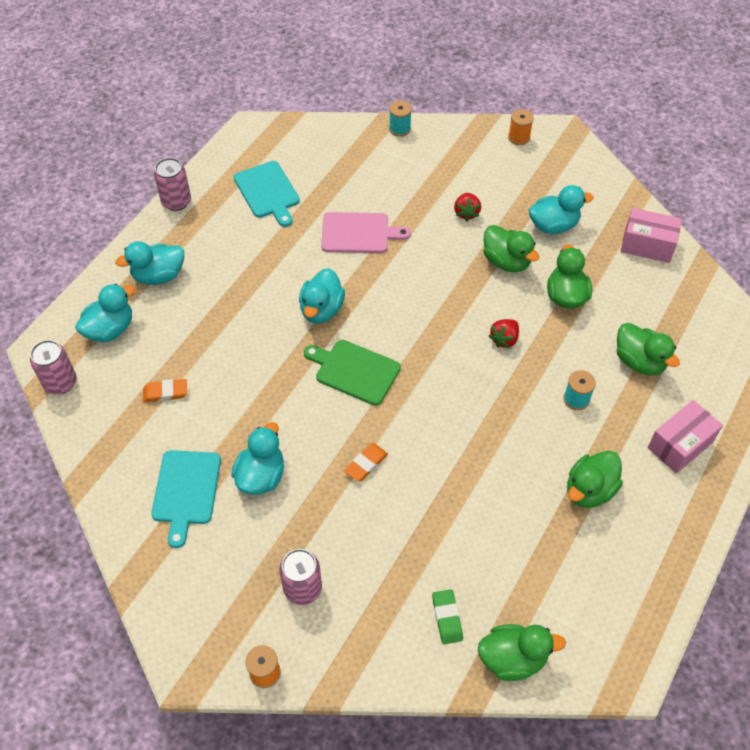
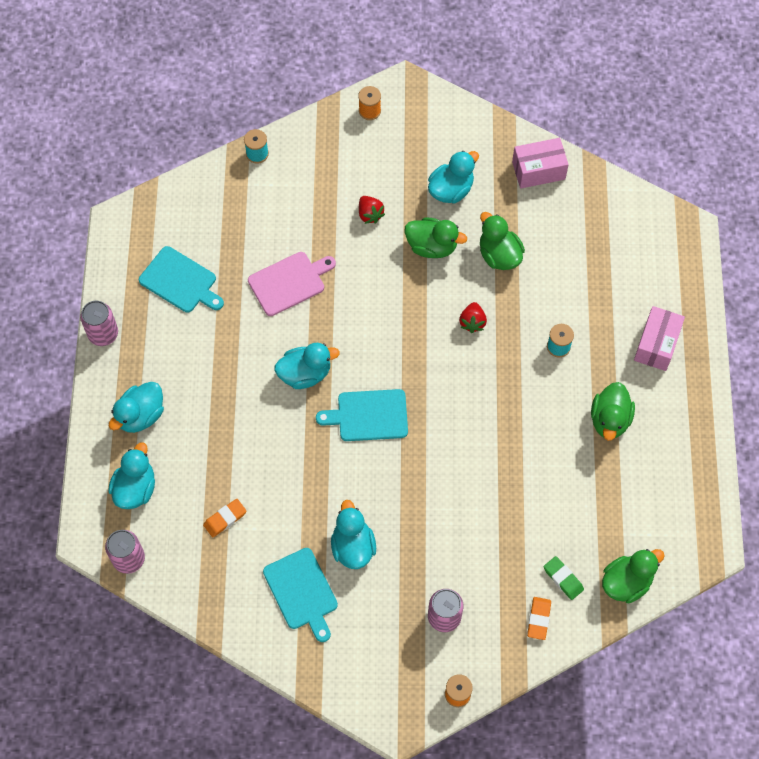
camera: 30 degrees left, 10 degrees up
(321, 310) = (305, 374): turquoise duck -> turquoise duck turned 90 degrees counterclockwise
(354, 371) = (369, 416): green cutting board -> turquoise cutting board
(366, 464) = (428, 491): orange eraser -> orange eraser (538, 619)
(639, 361) = (589, 286): green duck -> none

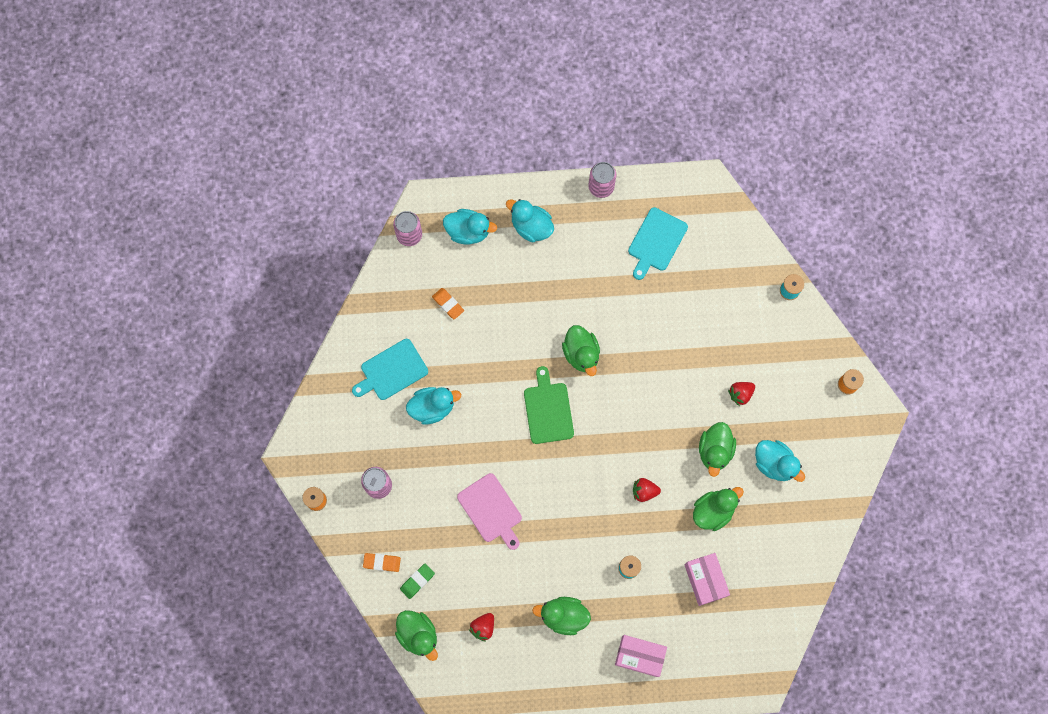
camera: 85 degrees right, 10 degrees up
(289, 282) = (665, 331): pink cutting board -> pink cutting board (491, 510)
(305, 374) = (581, 354): turquoise duck -> green duck
(369, 416) = (548, 410): turquoise cutting board -> green cutting board
(538, 170) = (805, 542): pink box -> pink box (705, 580)
(620, 508) = (483, 627): none -> red strawberry

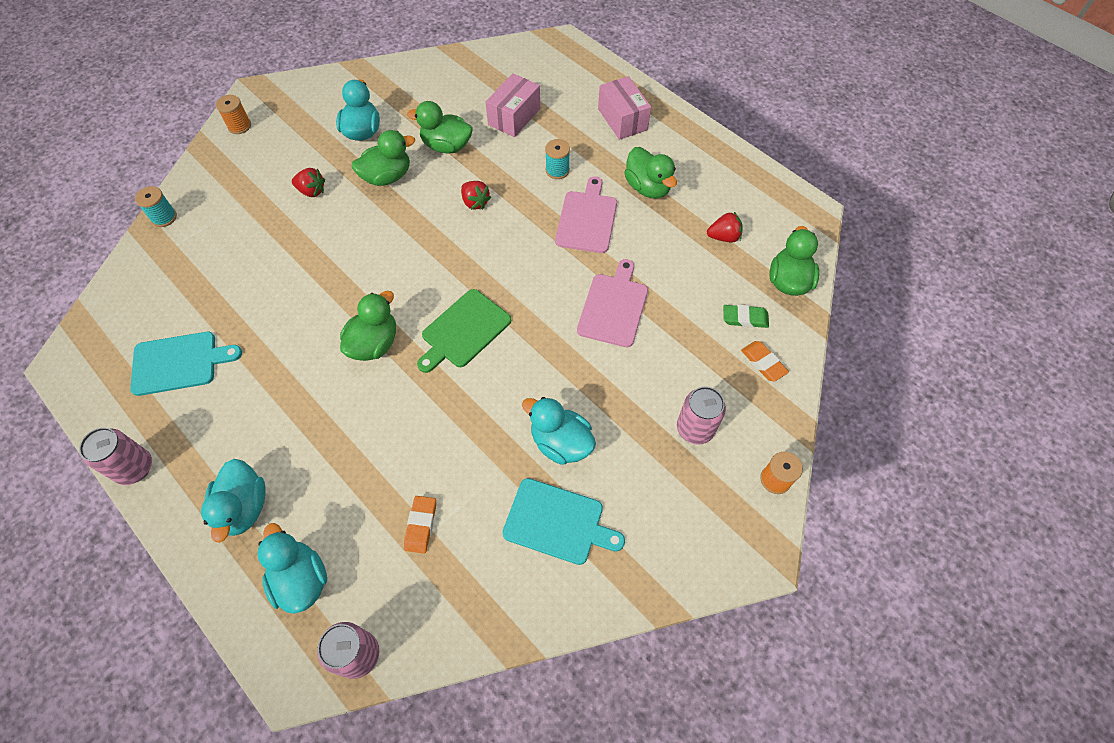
camera: 130 degrees left, 15 degrees down
(570, 552) = (587, 219): none -> pink cutting board

